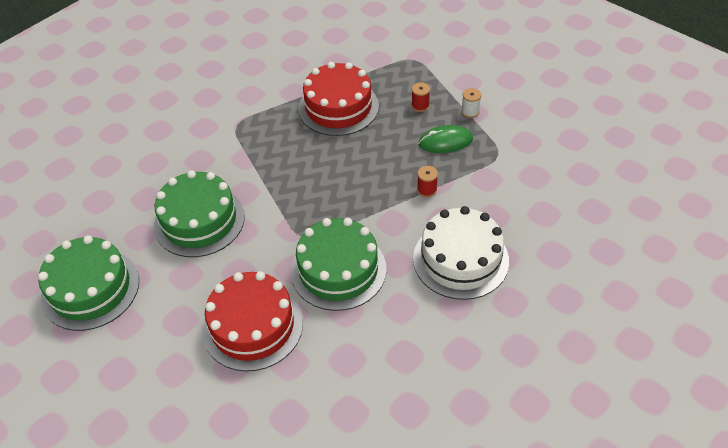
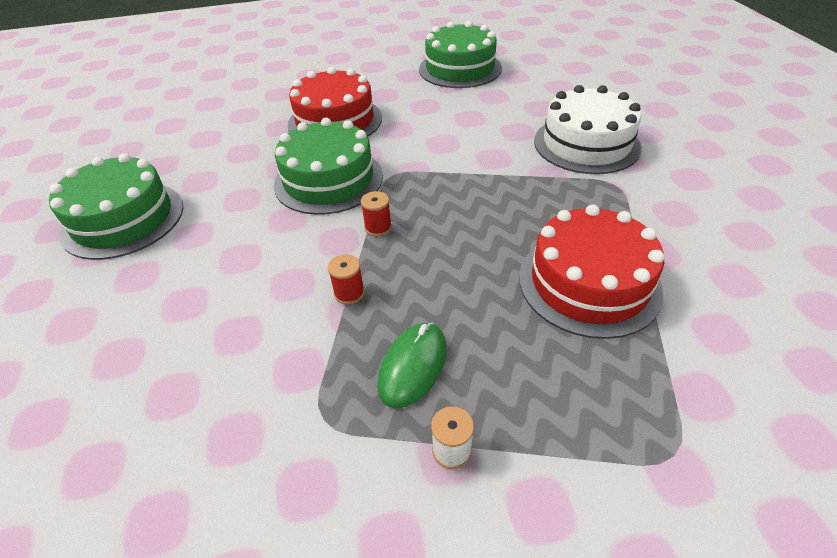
camera: 125 degrees right, 5 degrees down
(199, 220) = (481, 125): green cake -> green cake (123, 219)
(420, 106) = (522, 383): red spool -> red spool (378, 227)
(460, 259) = (228, 267): white cake -> white cake (586, 144)

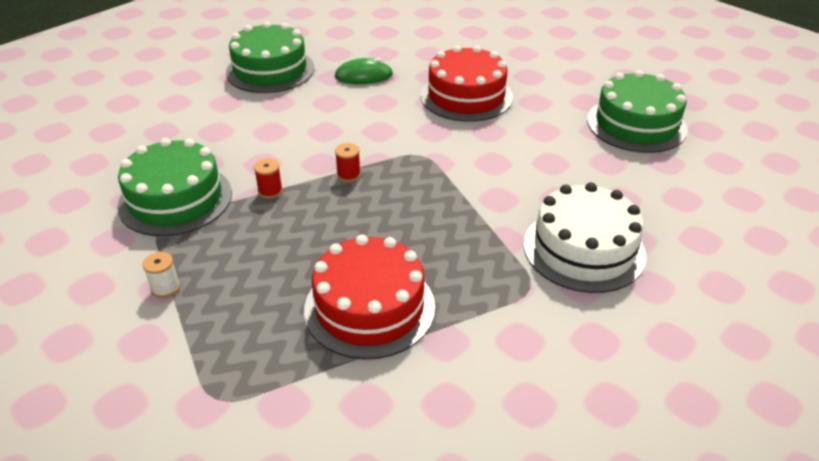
camera: 55 degrees right, 5 degrees down
(328, 180) = (385, 128): green cake -> green cake (175, 199)
(413, 366) = (223, 246): green mouse -> green mouse (363, 76)

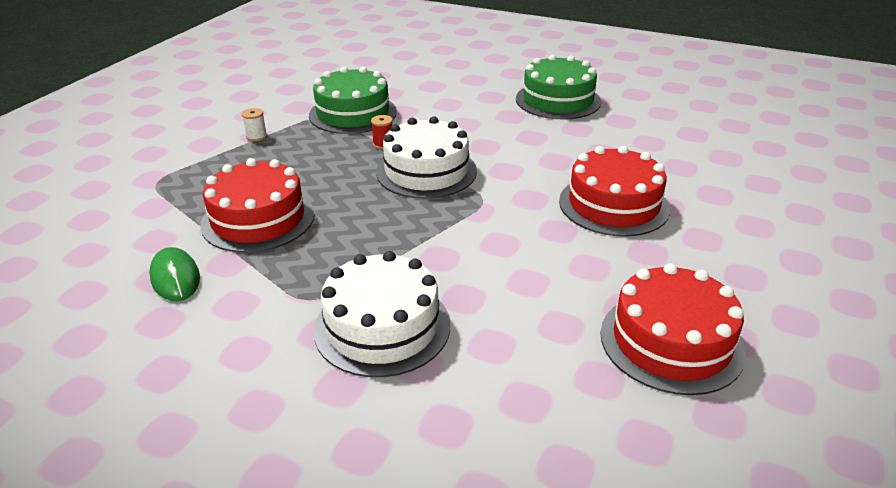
camera: 70 degrees right, 5 degrees down
(348, 175) = (426, 171): red spool -> white cake
(363, 76) = (593, 142): green mouse -> green mouse (175, 277)
(636, 124) = (671, 342): green cake -> red cake

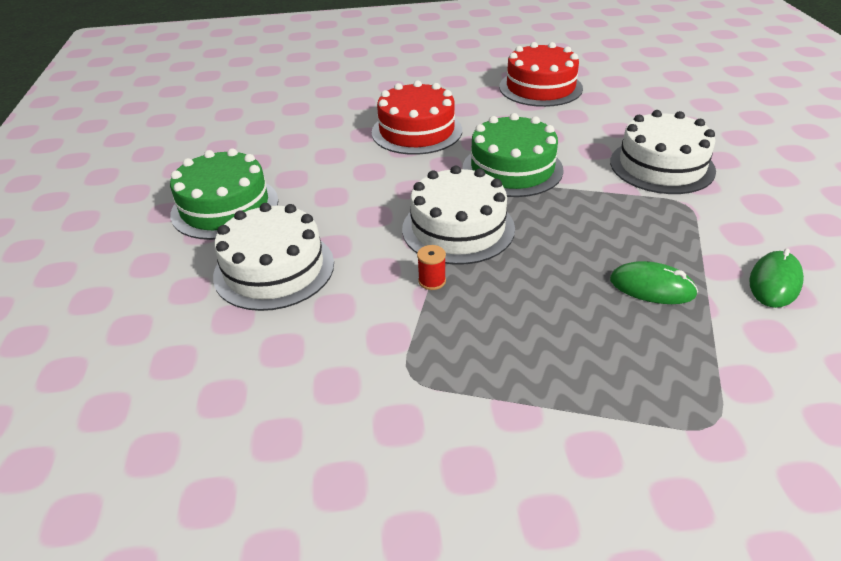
camera: 120 degrees left, 5 degrees up
(256, 137) = (520, 406): white spool -> none
(258, 219) = (652, 287): red cake -> green mouse
(353, 113) = (375, 349): green cake -> green cake (512, 169)
(462, 102) = (274, 269): none -> white cake

